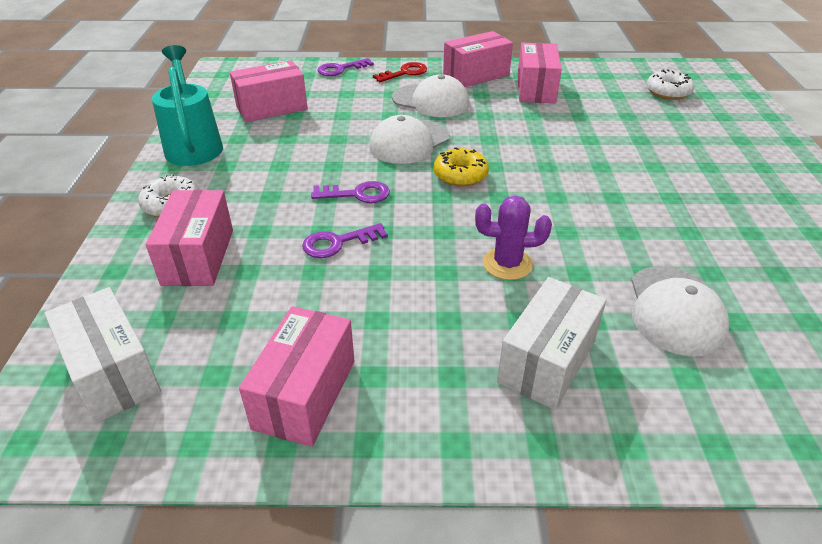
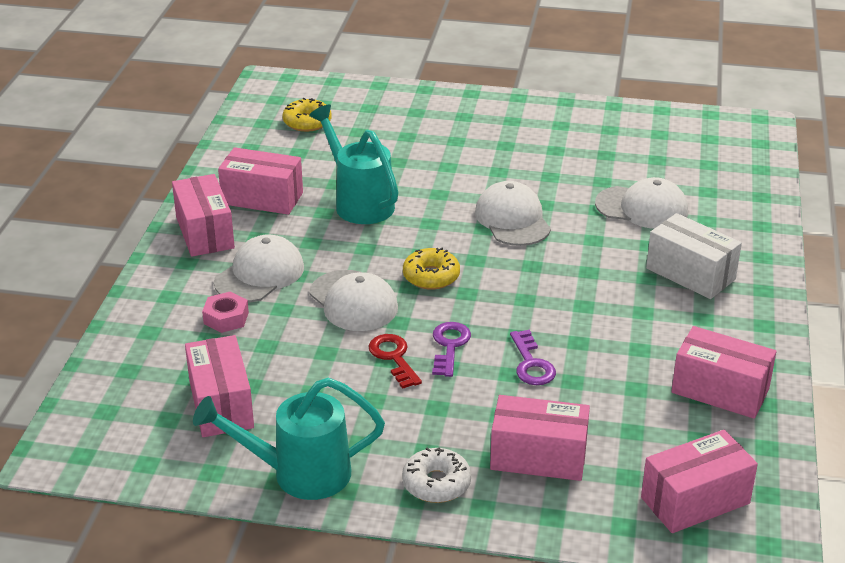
camera: 80 degrees left, 5 degrees down
(113, 373) = (695, 500): white box -> pink box
(340, 69) = (127, 338): purple key -> none
(372, 96) = (226, 318): none -> pink nut
(405, 73) = (169, 285): red key -> red key (394, 358)
(507, 264) = (578, 272): purple cactus -> none
(558, 129) = (359, 202): none -> turquoise watering can
(584, 213) = (512, 219): none -> white cap
(668, 92) = (307, 122): white donut -> yellow donut

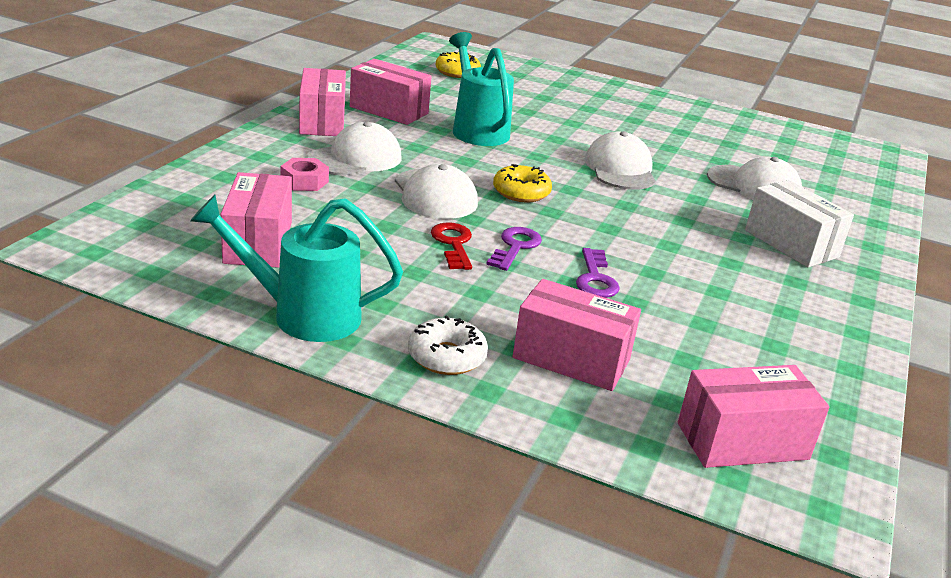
camera: 10 degrees right, 5 degrees down
(720, 391) = (799, 346): pink box -> none

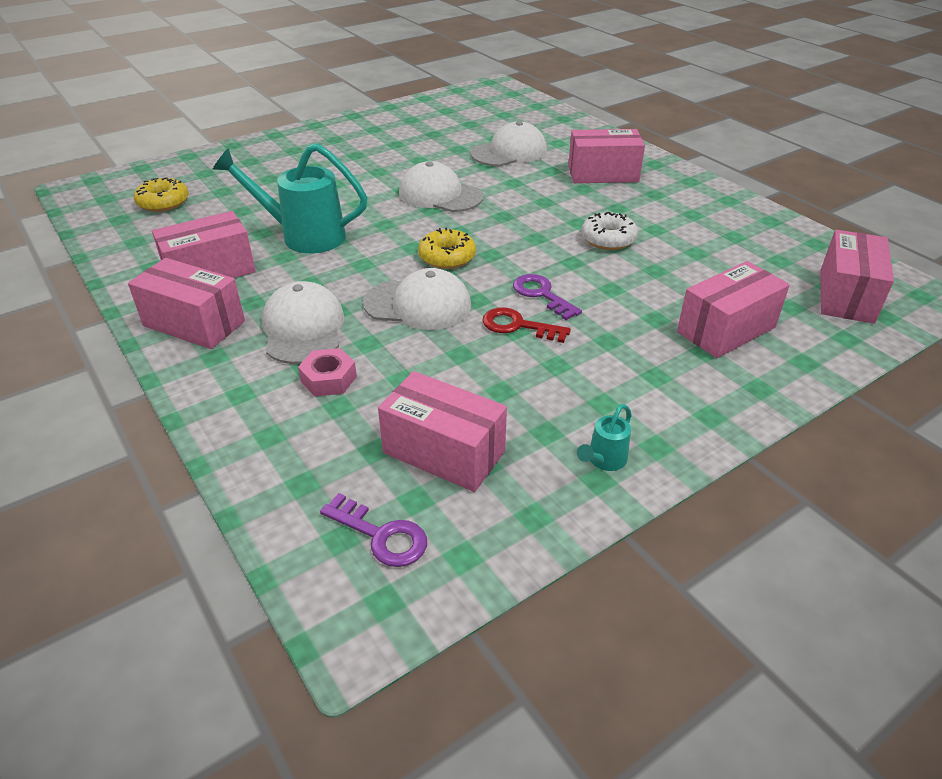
camera: 55 degrees left, 10 degrees up
(303, 315) = (604, 460): turquoise watering can -> turquoise watering can, size x0.45
(446, 357) = (704, 393): white donut -> white donut (608, 239)
(595, 279) = (613, 274): purple key -> purple key (381, 535)
(791, 244) = (603, 174): white box -> pink box

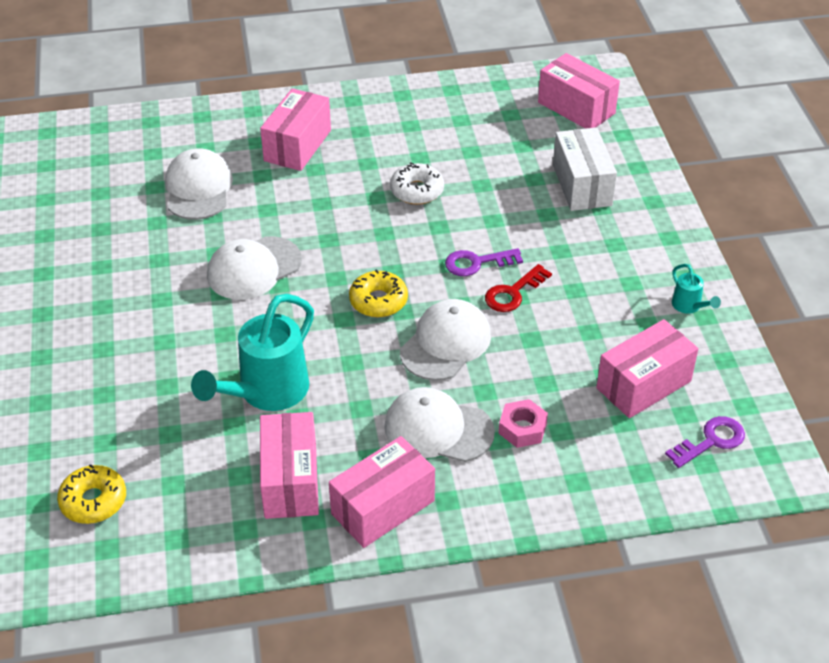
camera: 65 degrees left, 5 degrees up
(726, 329) = (582, 185): pink box -> white box

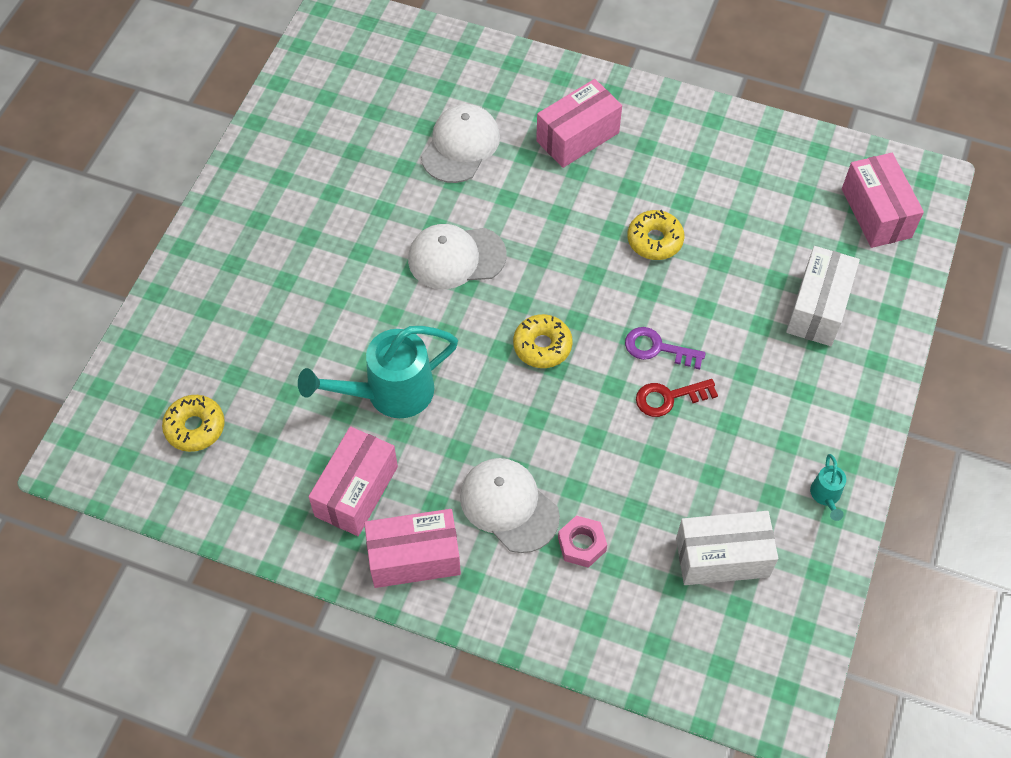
camera: 30 degrees right, 15 degrees up
(417, 191) = (654, 240): white donut -> yellow donut
(445, 343) = (572, 421): white cap -> none
(643, 384) = (722, 557): pink box -> white box
(711, 441) = (743, 648): purple key -> none

